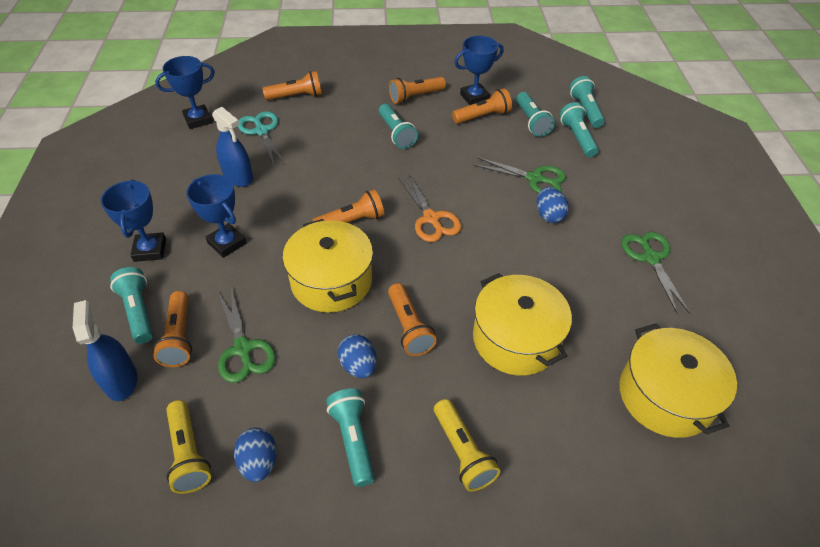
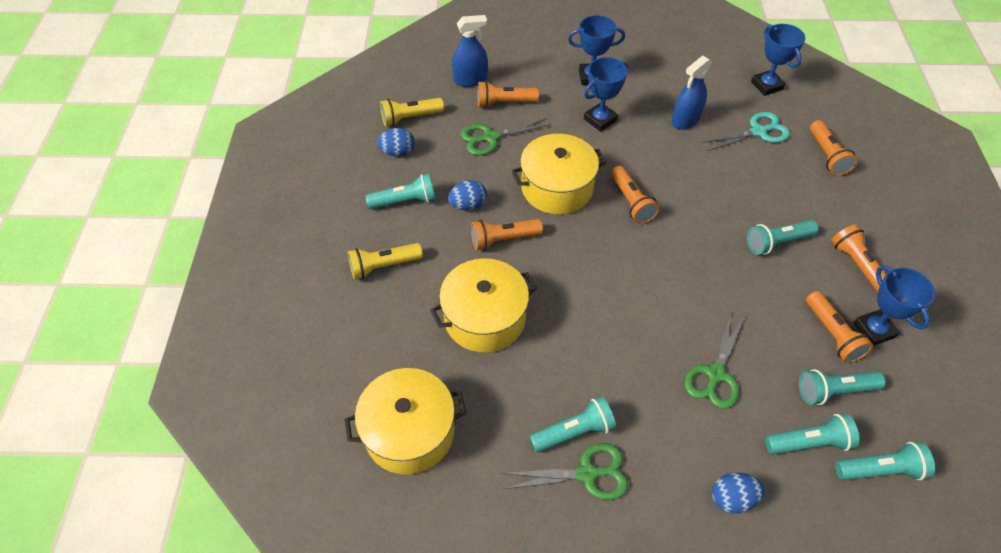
camera: 95 degrees right, 5 degrees up
(138, 311) = (529, 79): turquoise flashlight -> turquoise flashlight (574, 432)
(431, 219) = (639, 266): orange scissors -> none
(549, 215) = (652, 377): blue egg -> blue egg (732, 498)

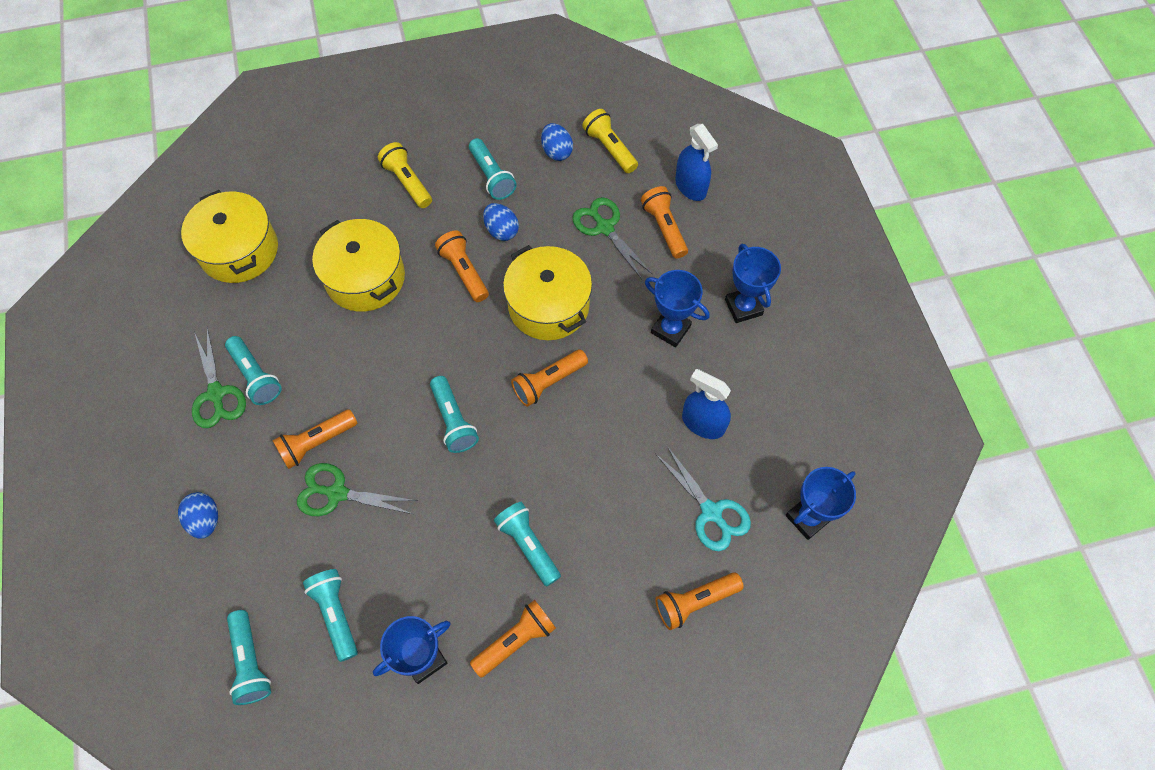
camera: 75 degrees right, 10 degrees up
(809, 442) = (272, 590): turquoise flashlight -> turquoise flashlight (453, 421)
(832, 334) = (409, 612): orange flashlight -> orange flashlight (316, 443)

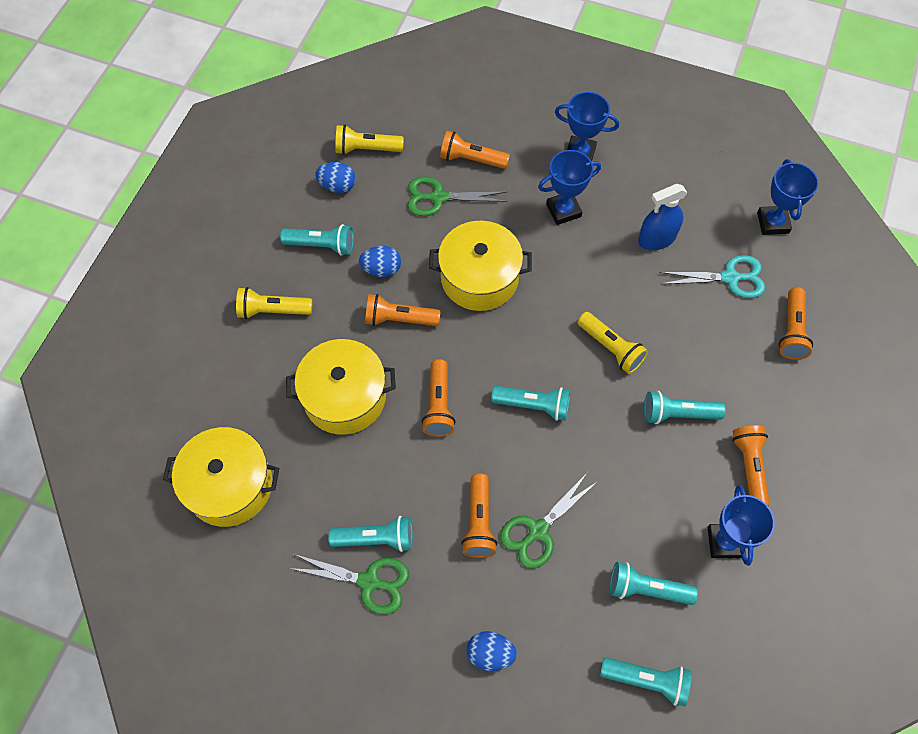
camera: 55 degrees left, 0 degrees up
(548, 382) = (548, 318): orange flashlight -> orange flashlight (439, 405)
(556, 450) = (611, 348): none -> yellow flashlight
(690, 187) = (448, 120): blue spray bottle -> none

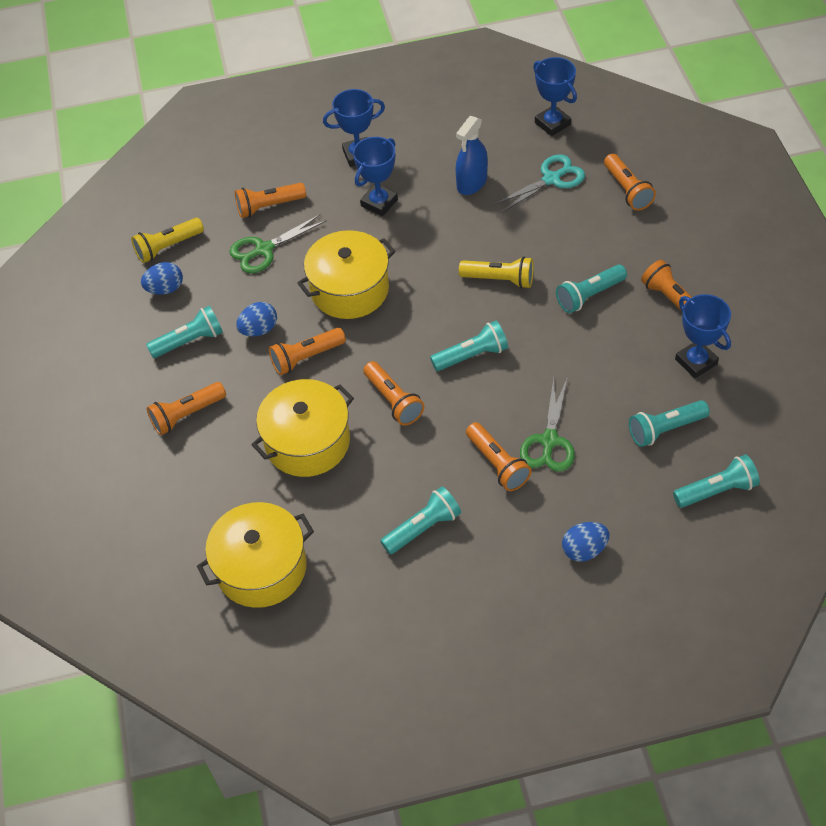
camera: 30 degrees left, 10 degrees down
(272, 310) = (186, 415): yellow flashlight -> orange flashlight
(369, 582) = (444, 562): green scissors -> none

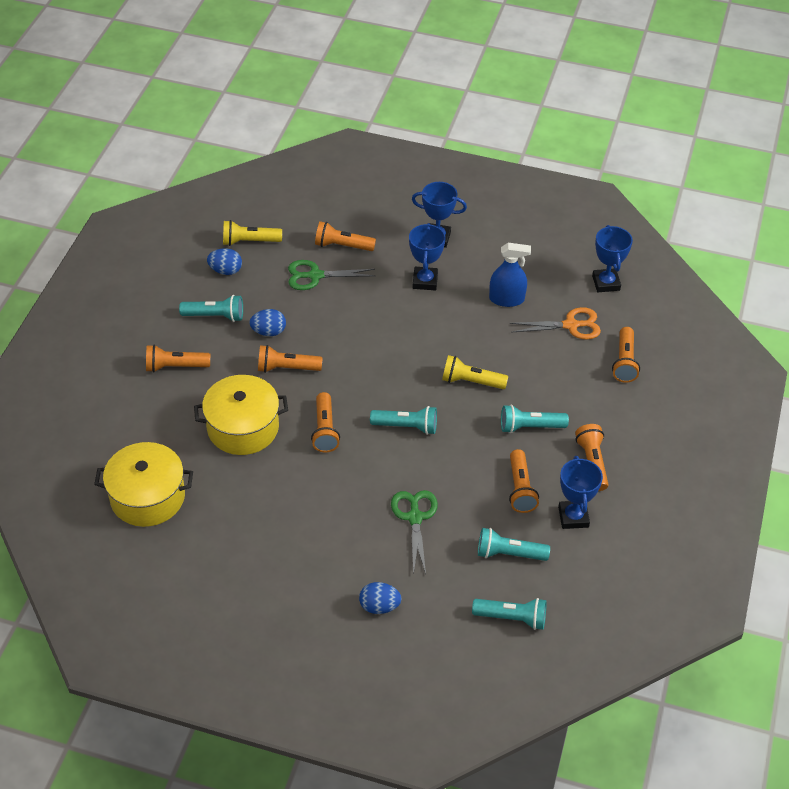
camera: 25 degrees right, 5 degrees down
(349, 289) = (354, 334): yellow pot -> none
(379, 203) = (425, 281): blue trophy -> blue trophy turned 60 degrees counterclockwise
(423, 528) = (277, 529): turquoise flashlight -> none
(472, 183) = (506, 299): blue spray bottle -> blue spray bottle turned 150 degrees counterclockwise
(497, 464) = (364, 513): orange flashlight -> orange flashlight (520, 489)
(499, 279) = (471, 381): yellow flashlight -> yellow flashlight turned 150 degrees clockwise
(549, 441) = (415, 517): green scissors -> green scissors turned 135 degrees clockwise
(552, 179) = (571, 325): turquoise scissors -> orange scissors

